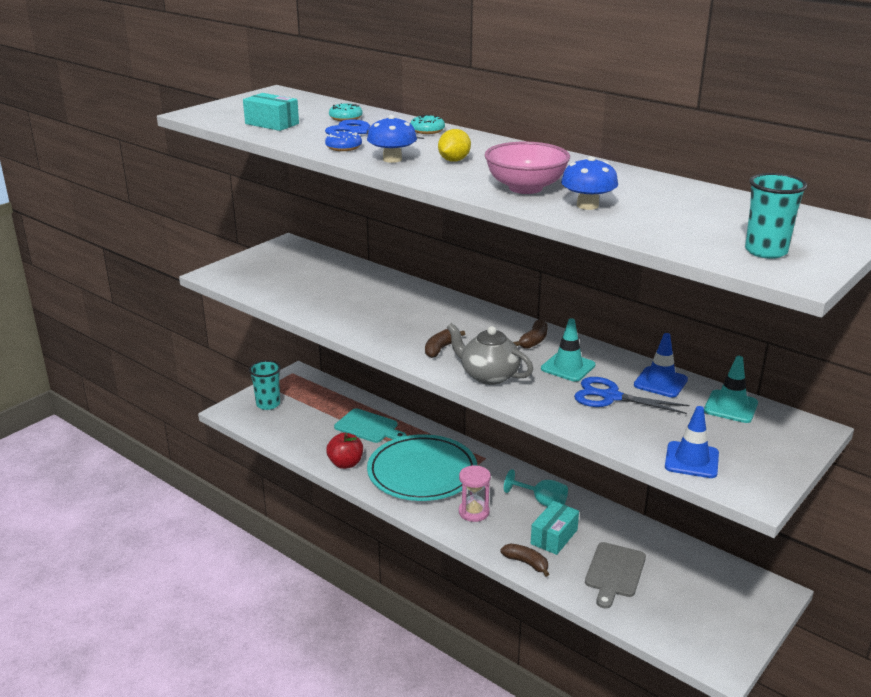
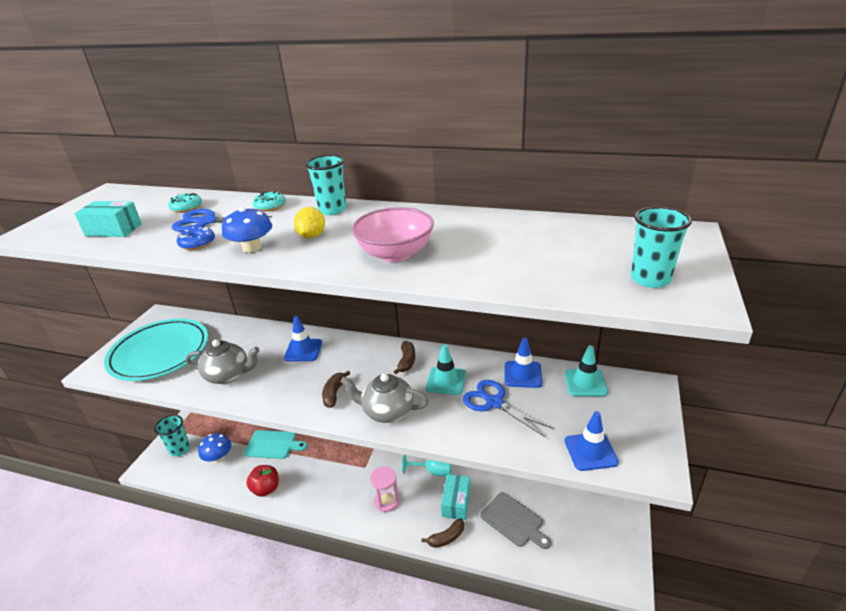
camera: 20 degrees left, 5 degrees up
(339, 309) = (228, 375): none -> grey teapot
(422, 473) = (332, 476): turquoise plate -> turquoise plate (160, 353)
(426, 306) = (303, 350): none -> blue traffic cone
(488, 144) = (332, 210): none -> turquoise cup
(526, 563) = (446, 538): brown banana -> brown banana turned 135 degrees clockwise
(587, 205) = (463, 262): blue mushroom -> blue mushroom (218, 457)
(610, 397) = (494, 402): blue scissors -> blue scissors turned 45 degrees clockwise
(614, 572) = (513, 520): grey cutting board -> grey cutting board turned 45 degrees counterclockwise

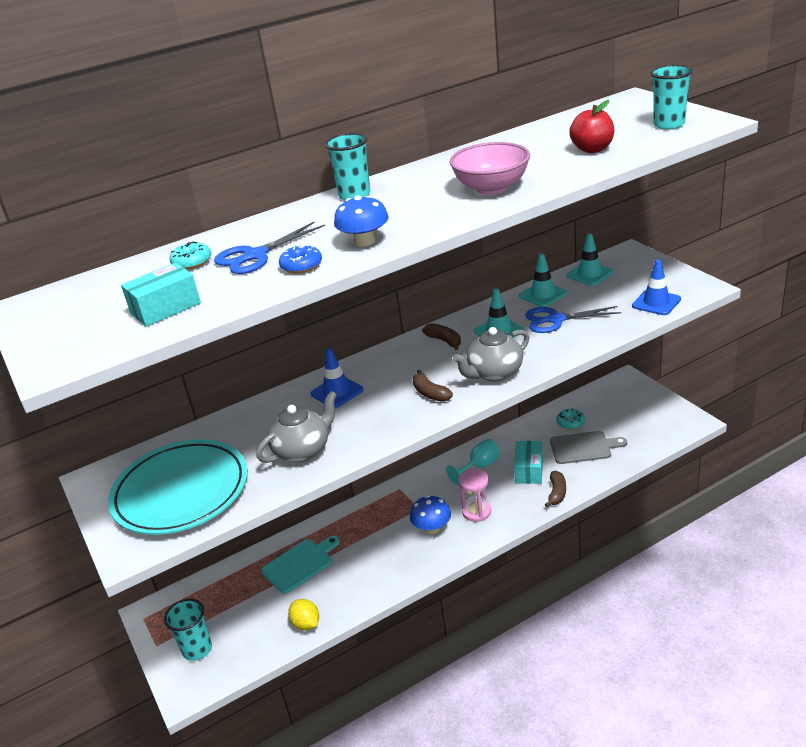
camera: 45 degrees left, 0 degrees up
(218, 457) = (258, 617): blue mushroom -> blue mushroom (432, 528)
(266, 489) = (355, 592): red apple -> red apple (592, 149)
(270, 206) = (284, 220): turquoise donut -> turquoise donut (570, 423)
(312, 236) = (392, 213): yellow lemon -> yellow lemon (306, 624)
(456, 503) = (529, 470): turquoise box -> turquoise box turned 45 degrees clockwise
(522, 374) = (543, 295): blue traffic cone -> turquoise traffic cone

